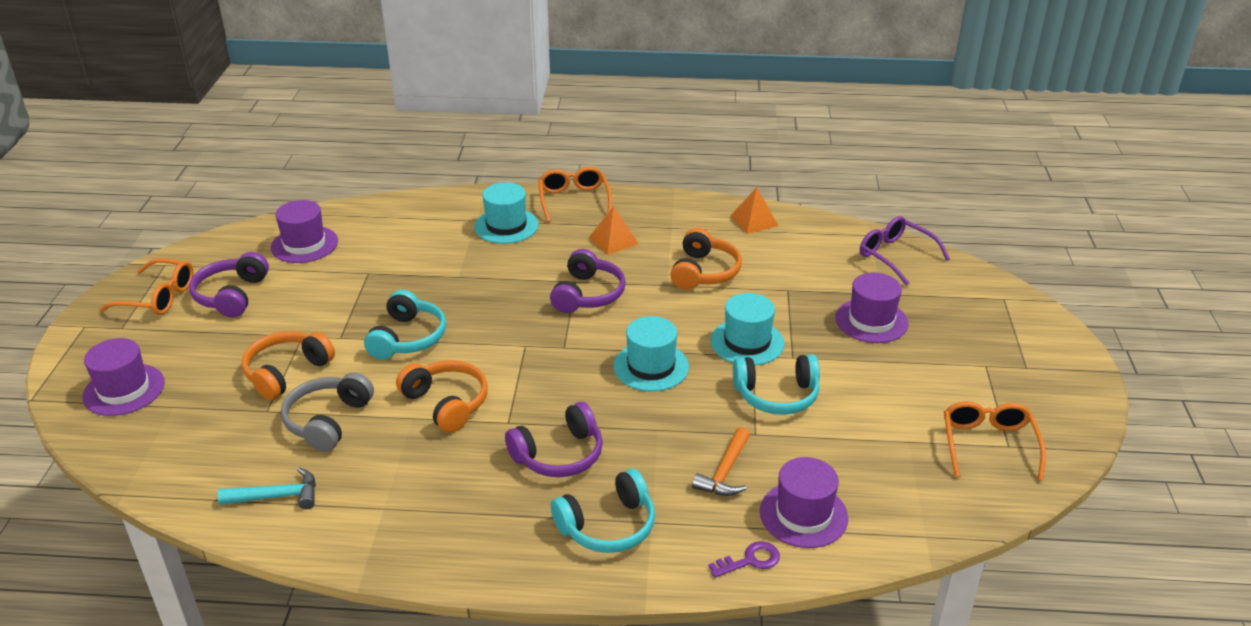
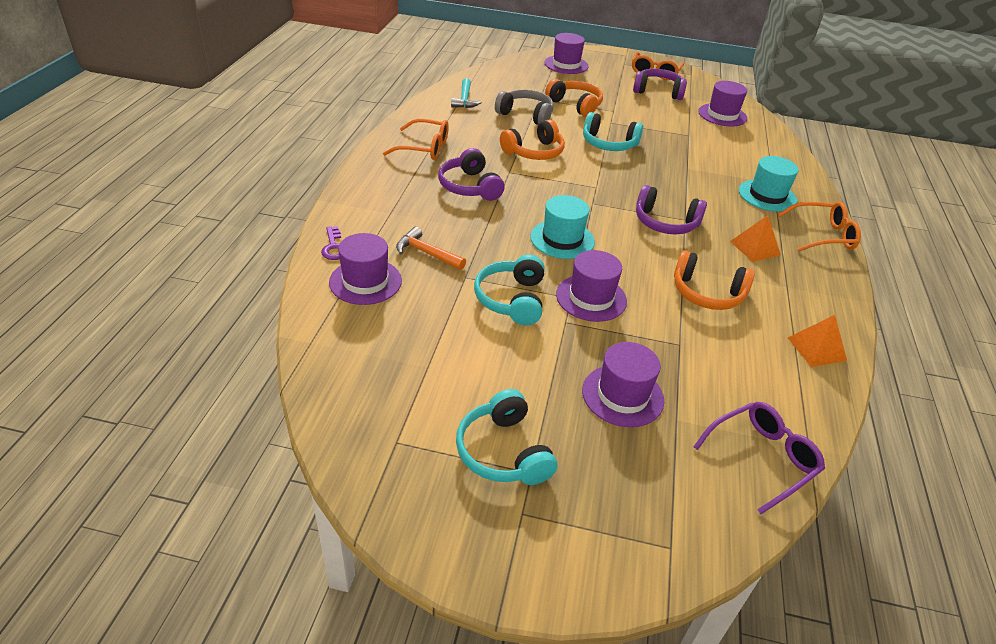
camera: 95 degrees right, 5 degrees up
(608, 526) = (394, 196): turquoise headphones -> turquoise headphones (503, 452)
(747, 342) = (591, 298): turquoise hat -> purple hat
(988, 445) = (403, 426): orange glasses -> orange glasses (424, 148)

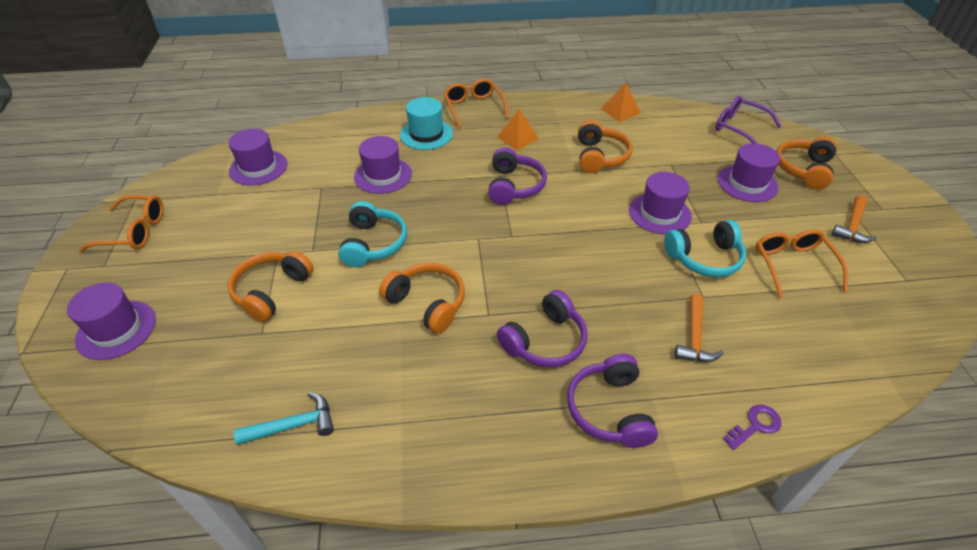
camera: 105 degrees left, 5 degrees up
(365, 281) = (778, 370): purple hat -> purple hat (383, 175)
(424, 148) = (477, 422): orange glasses -> orange glasses (793, 265)
(503, 452) = (852, 226): turquoise headphones -> orange hammer
(526, 115) = (323, 335): grey headphones -> none
(562, 239) = (591, 245): turquoise hat -> none
(638, 475) = (803, 169): none -> orange headphones
(658, 92) = (203, 222): purple headphones -> purple headphones (609, 409)

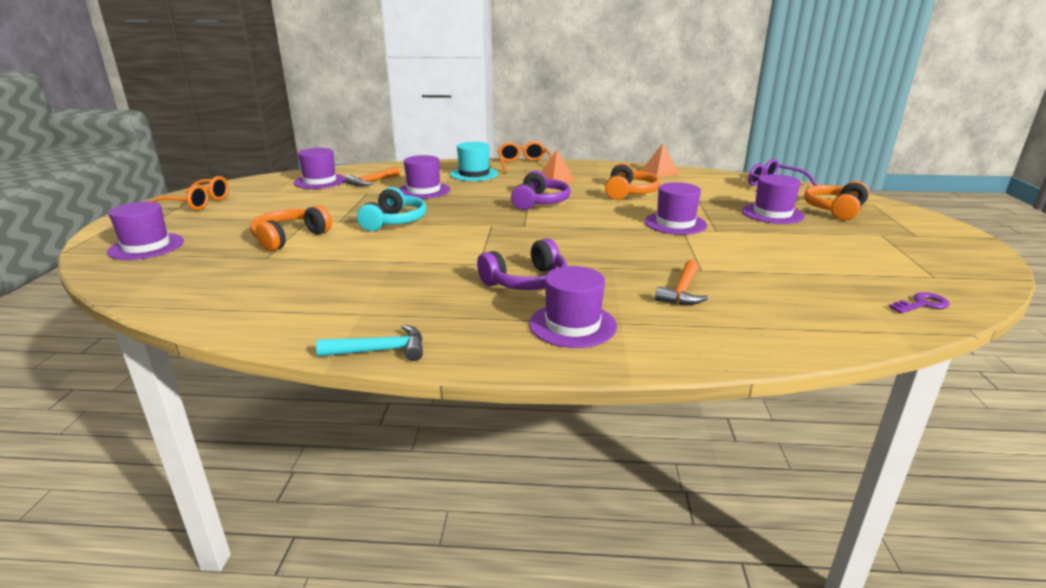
camera: 10 degrees right, 20 degrees down
(294, 425) = (260, 306): turquoise hammer -> turquoise hammer (381, 350)
(427, 303) = (425, 253): orange headphones -> none
(609, 409) = (572, 325): purple headphones -> purple hat
(704, 258) = (711, 249): turquoise headphones -> none
(755, 426) = (728, 348): purple key -> purple key (922, 304)
(793, 265) = (805, 259): orange glasses -> none
(852, 226) = (879, 243): orange hammer -> orange hammer (372, 182)

